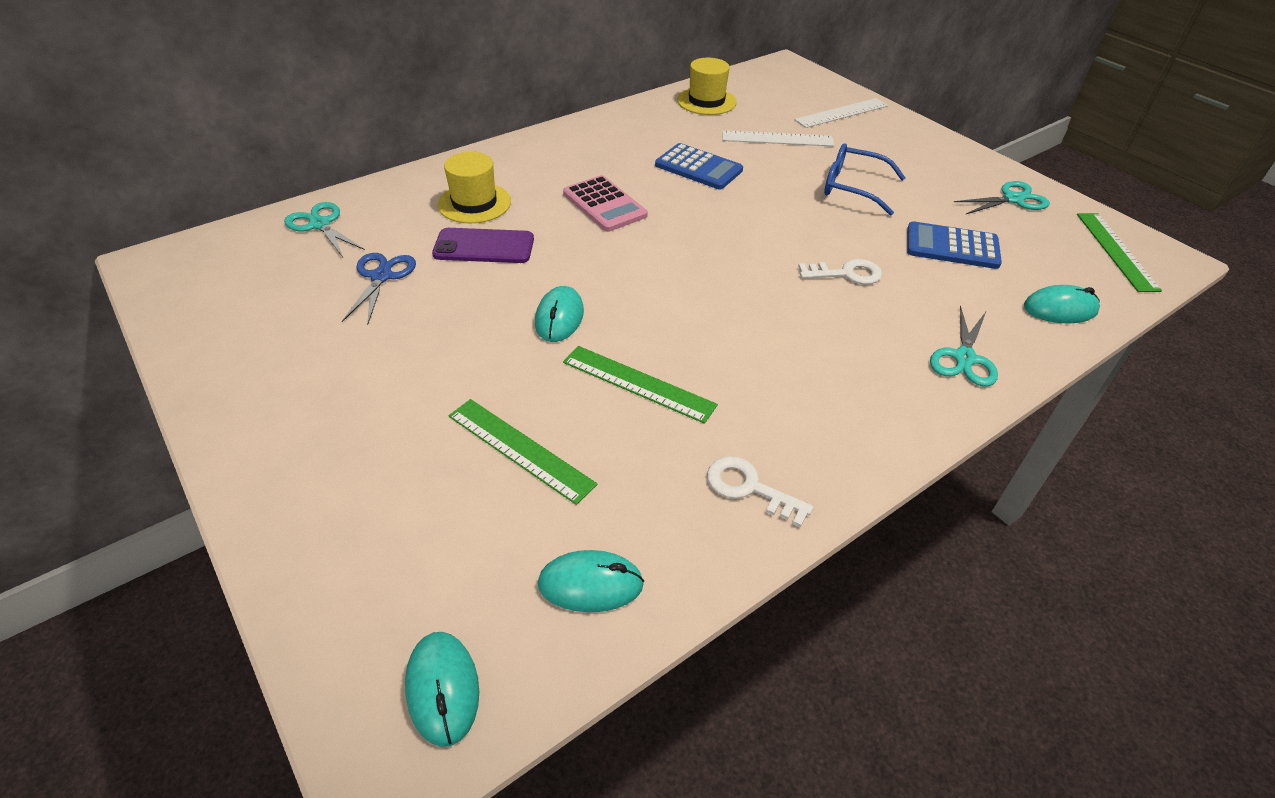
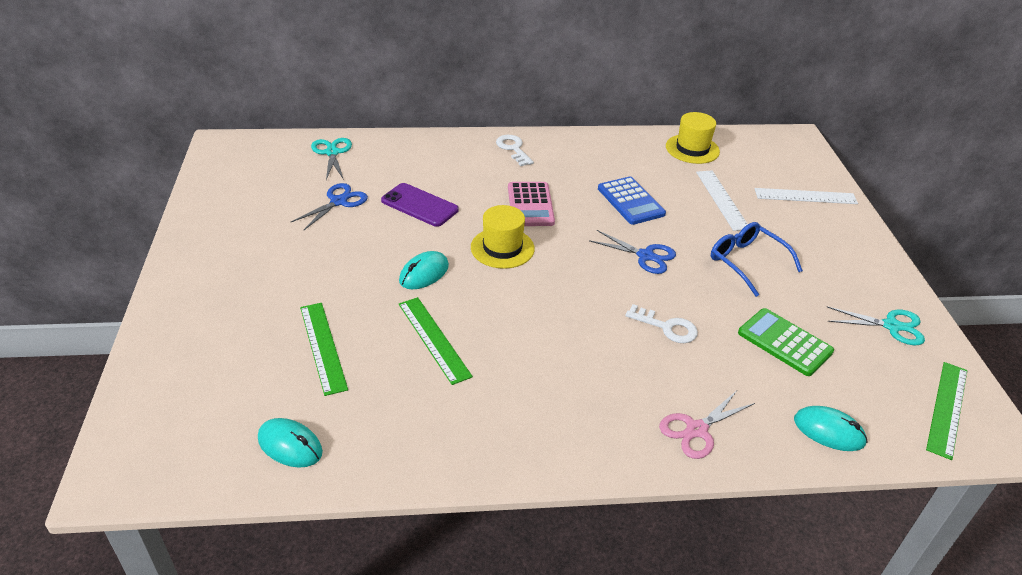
camera: 30 degrees right, 5 degrees down
(442, 689) = (166, 457): turquoise mouse -> none
(474, 203) = (441, 172): yellow hat -> yellow hat (502, 248)
(749, 488) = (440, 440): white key -> white key (513, 149)
(763, 214) = (646, 256): none -> blue scissors
(777, 139) = (722, 199): white ruler -> white ruler turned 45 degrees clockwise
(952, 247) = (784, 342): blue calculator -> green calculator
(964, 358) = (696, 430): turquoise scissors -> pink scissors

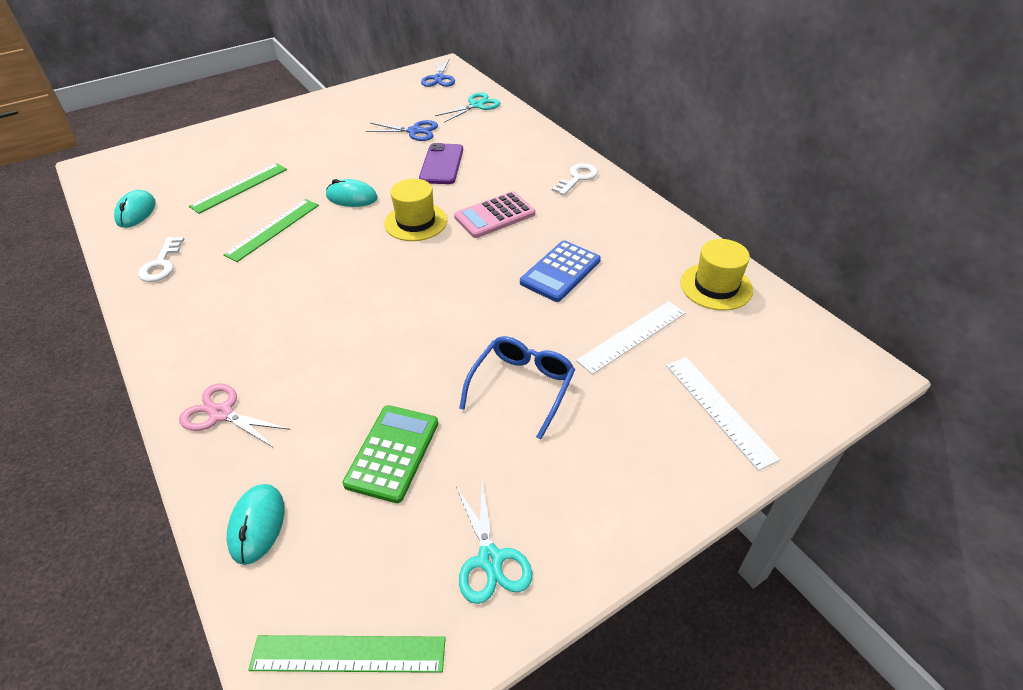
camera: 65 degrees right, 5 degrees up
(646, 256) = (472, 308): blue scissors -> blue scissors (439, 78)
(666, 327) = (364, 353): white key -> white key (161, 264)

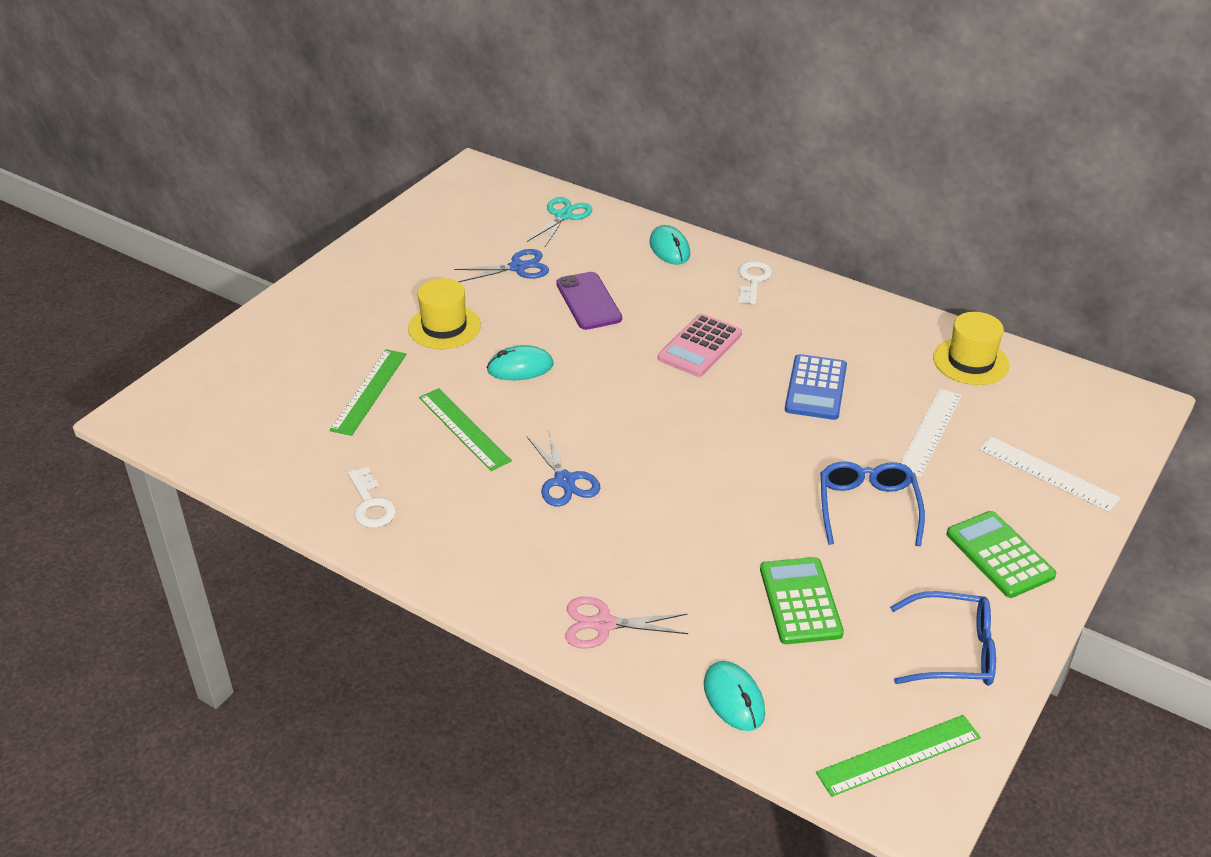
camera: 25 degrees left, 5 degrees down
(136, 212) = (267, 455): turquoise mouse -> turquoise mouse (669, 249)
(273, 229) = (464, 429): green ruler -> green ruler turned 45 degrees counterclockwise
(416, 222) = (620, 376): yellow hat -> yellow hat (444, 327)
(439, 78) = (483, 189): blue scissors -> blue scissors (565, 481)
(490, 560) = (953, 651): turquoise scissors -> blue glasses
(612, 475) = (999, 555): none -> green calculator

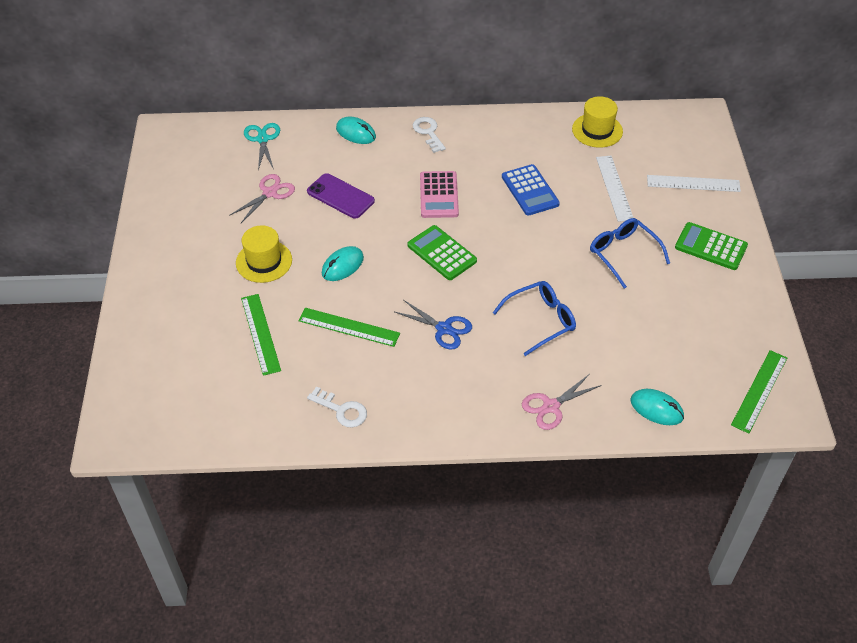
camera: 35 degrees left, 10 degrees up
(518, 267) = (270, 193): blue scissors -> pink scissors
(800, 601) = (639, 331): green calculator -> green calculator (441, 253)
(953, 651) = (735, 316): blue glasses -> blue glasses (540, 320)

